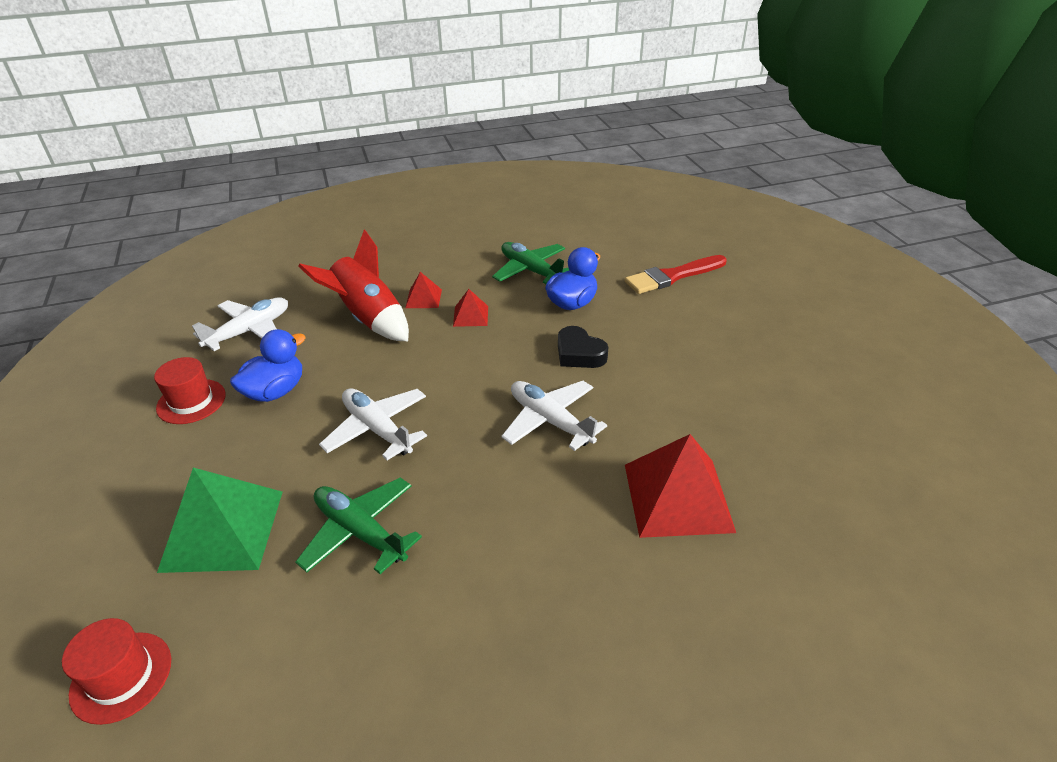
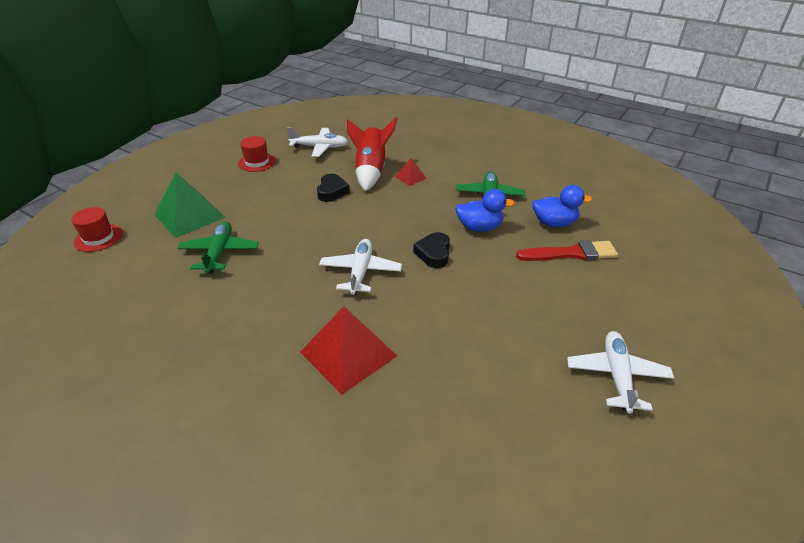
camera: 50 degrees right, 0 degrees up
(275, 391) = (287, 178): blue duck -> blue duck (554, 223)
(365, 368) = (332, 191): none -> black heart
(377, 429) = (292, 220): white plane -> white plane (617, 376)
(471, 316) = (416, 199): red pyramid -> none
(672, 276) = (571, 253): red brush -> red brush turned 150 degrees clockwise

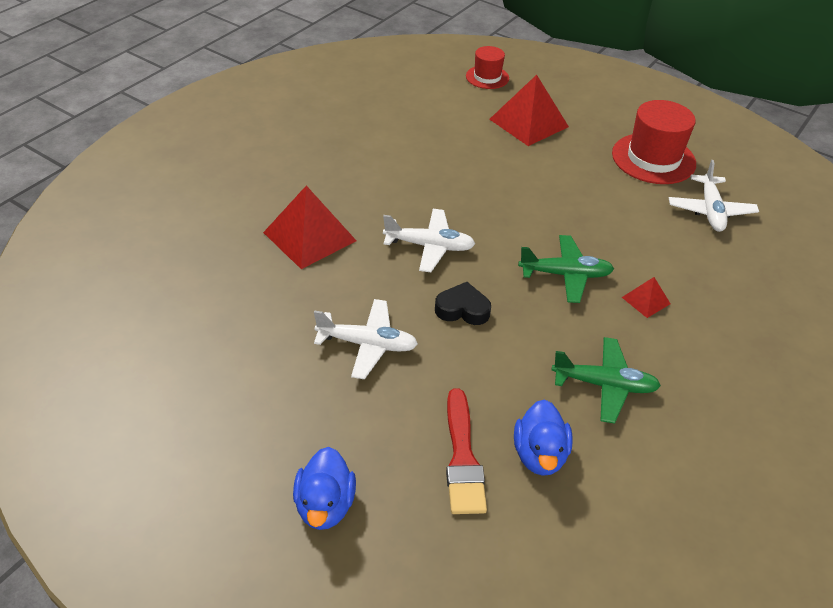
camera: 90 degrees right, 5 degrees up
(189, 215) = (529, 123): green pyramid -> red pyramid
(219, 253) = (464, 148): green plane -> green plane (565, 275)
(257, 162) = (653, 159): red hat -> red hat, size x1.72
(332, 191) = (593, 223): black heart -> none
(371, 171) = (654, 260): red rocket -> none
(479, 227) = (522, 362): blue duck -> blue duck (325, 505)
(617, 376) = (235, 443): white plane -> white plane (367, 344)

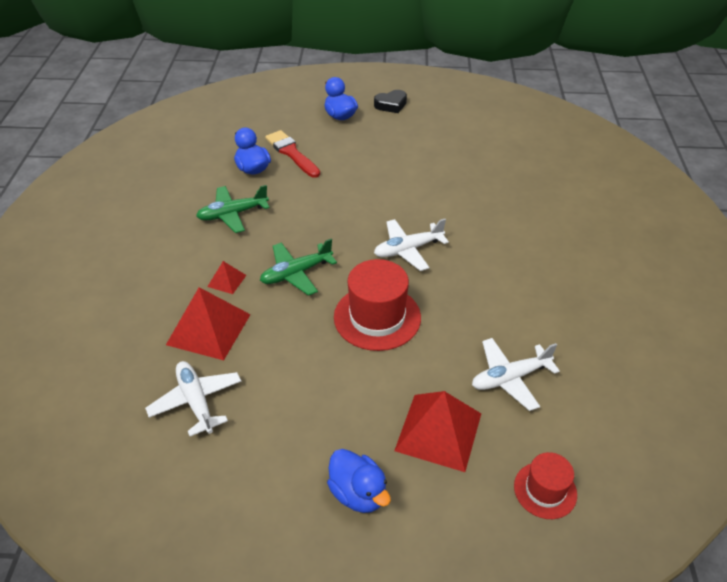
camera: 150 degrees right, 0 degrees up
(309, 236) = (491, 219): red pyramid -> red pyramid (209, 329)
(367, 344) = (386, 177): white plane -> white plane (510, 378)
(462, 309) = (349, 219): black heart -> black heart (391, 105)
(608, 119) = (358, 493): none -> blue duck
(653, 159) = (278, 449): red hat -> red hat (377, 317)

